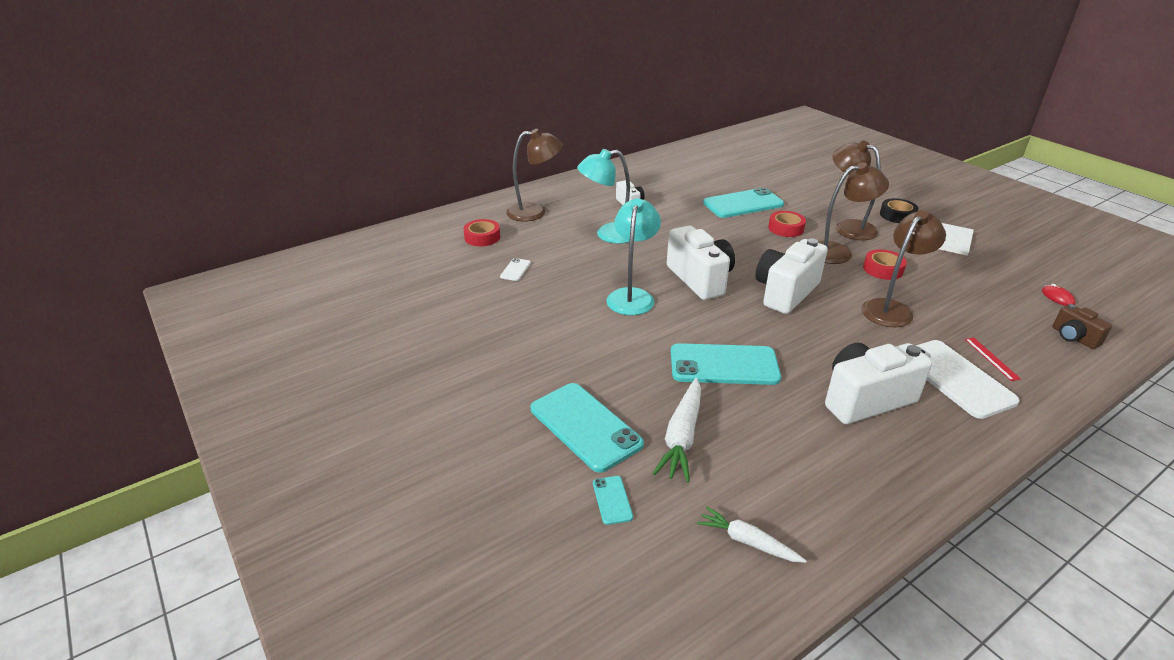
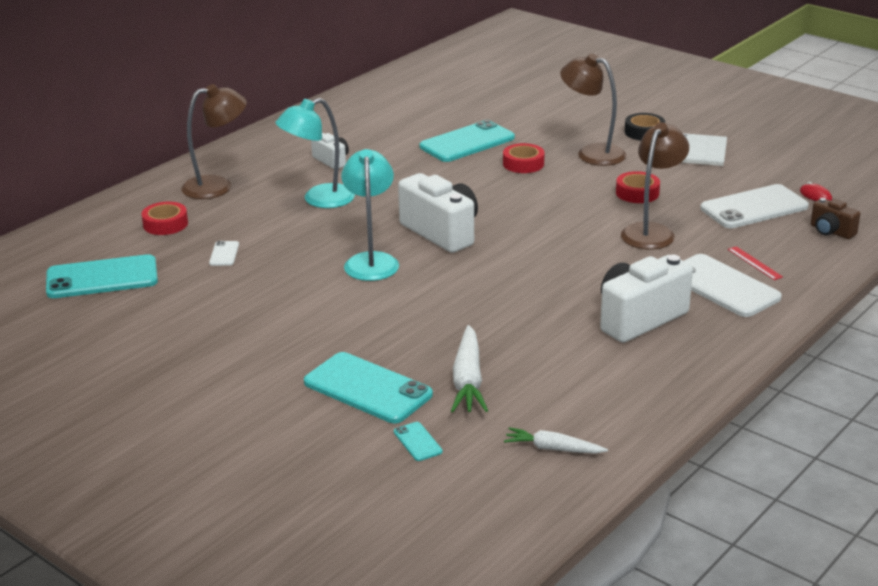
camera: 15 degrees left, 5 degrees down
(724, 365) = (492, 311): turquoise phone -> turquoise phone (102, 278)
(785, 292) = (538, 232): white camera -> none
(838, 252) = (586, 181): brown lamp -> none
(994, 300) = (754, 208): none -> white phone

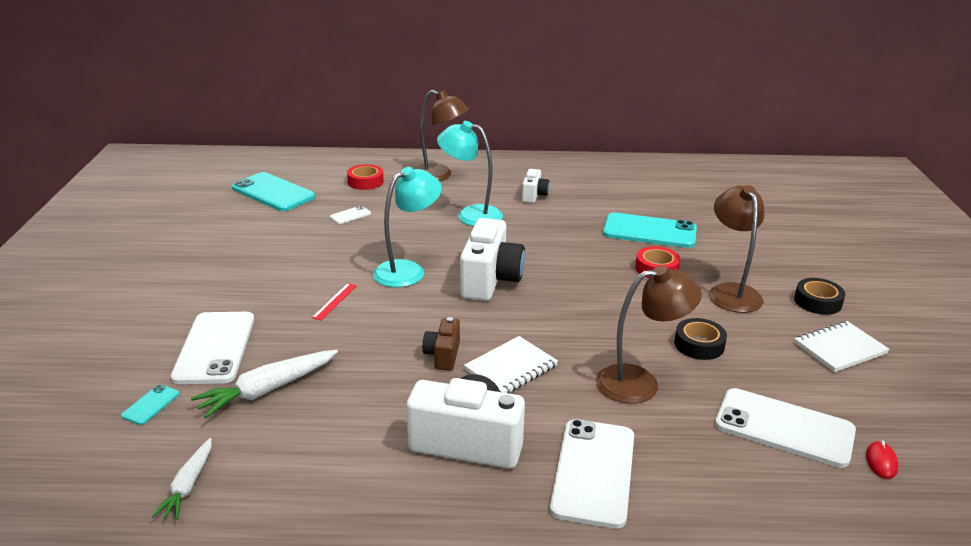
camera: 50 degrees right, 0 degrees up
(367, 388) = (215, 348): turquoise phone -> white phone
(553, 449) = (188, 485): white carrot -> white carrot turned 150 degrees counterclockwise
(573, 270) = (511, 368): none -> white notebook
(637, 193) = (699, 345): red tape -> black tape
(754, 263) = (671, 476): red ruler -> red ruler (335, 301)
(831, 231) = (821, 507): brown camera -> brown camera (443, 355)

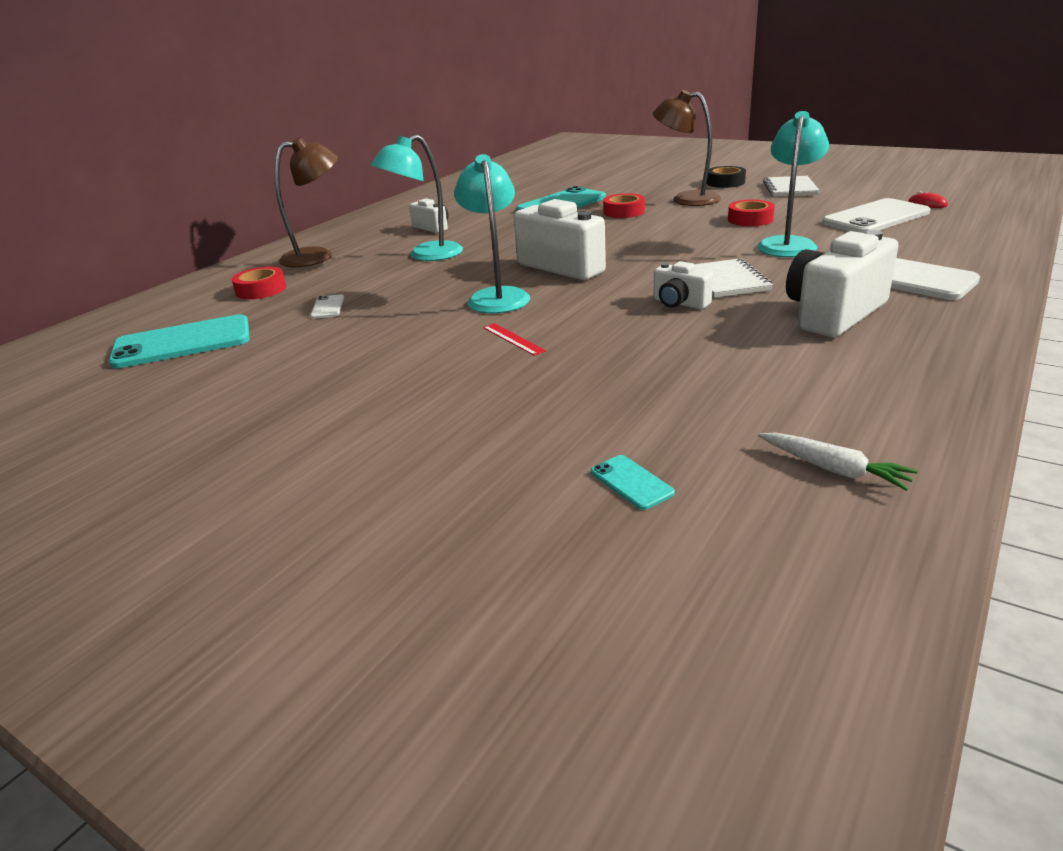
camera: 55 degrees left, 0 degrees up
(215, 348) = (534, 422): white phone -> none
(267, 390) = (665, 398): white carrot -> none
(443, 355) = (679, 303): brown camera -> white camera
(640, 382) = (787, 244): brown lamp -> turquoise lamp
(699, 345) = (750, 219): black tape -> red tape

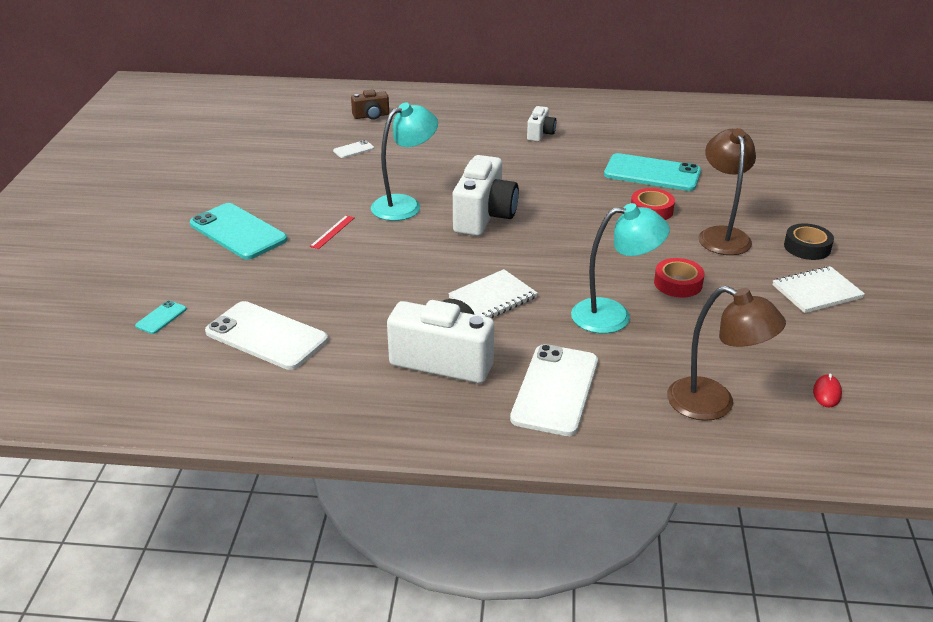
camera: 60 degrees right, 5 degrees up
(182, 343) = (279, 125): turquoise phone -> turquoise phone (238, 232)
(261, 290) = (371, 116): red tape -> brown camera
(317, 256) = (446, 111): brown lamp -> brown lamp (714, 404)
(426, 255) = (473, 152): turquoise lamp -> none
(679, 303) = (430, 284): white camera -> none
(833, 469) = (194, 385): white carrot -> none
(875, 217) = (742, 360): white phone -> white phone (266, 336)

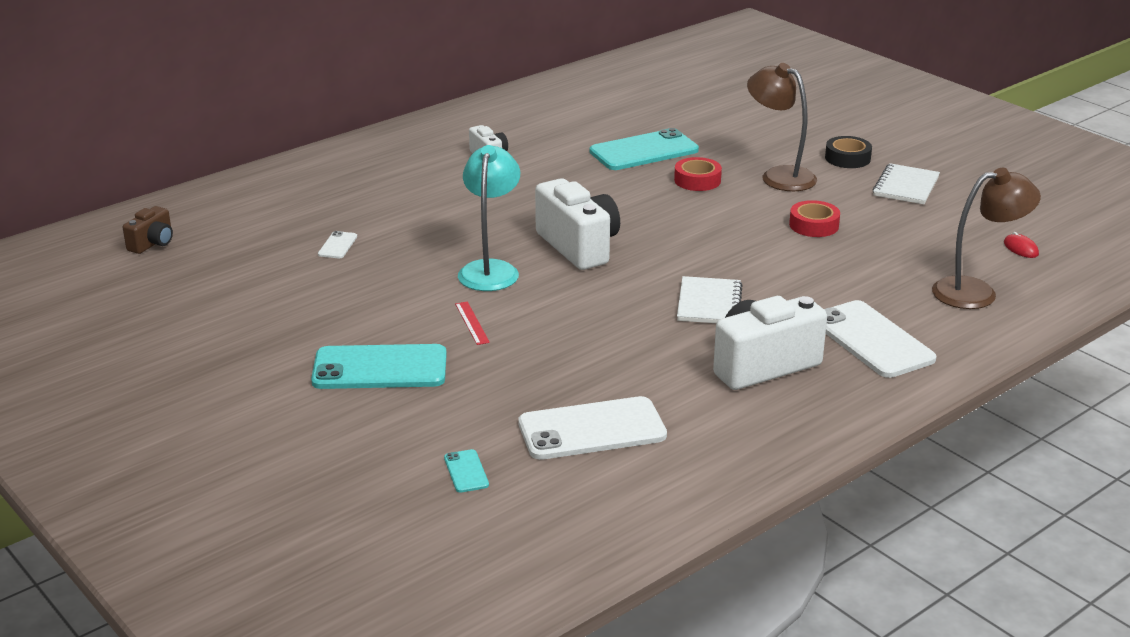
camera: 45 degrees left, 5 degrees down
(371, 116) = (289, 207): brown camera -> brown camera (152, 243)
(613, 315) = (814, 270): turquoise lamp -> none

